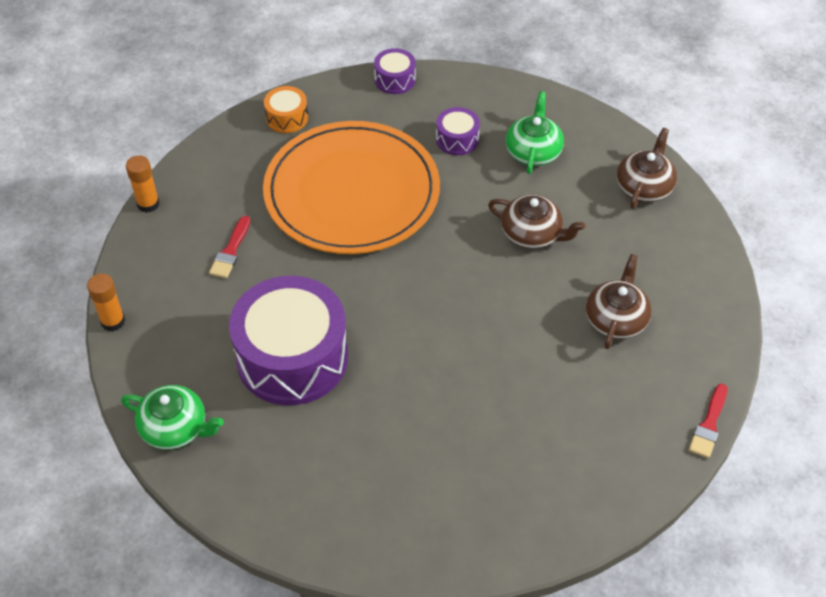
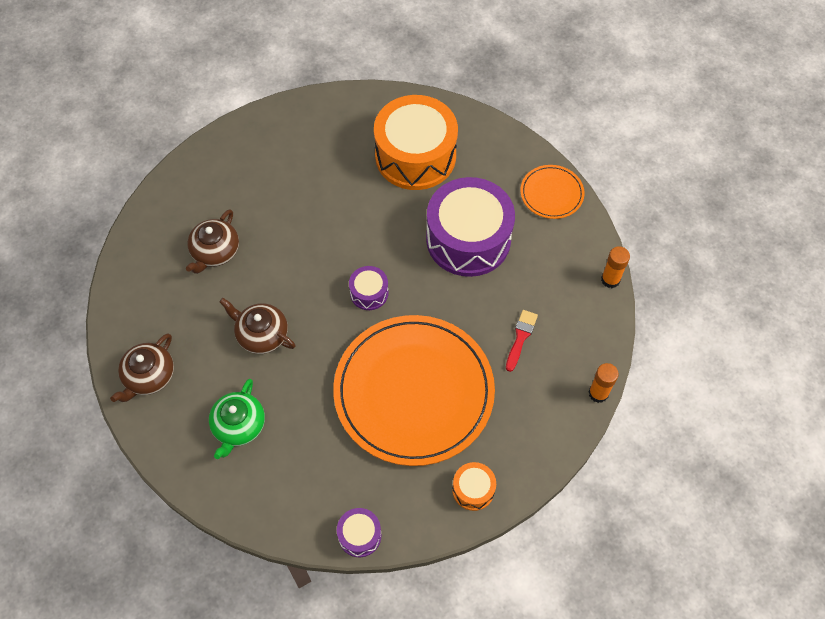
camera: 175 degrees left, 10 degrees up
(175, 428) = (551, 193): green teapot -> orange plate
(370, 470) = (415, 156): none -> orange drum
(457, 139) = (308, 447): purple drum -> purple drum (369, 293)
(709, 425) = (176, 168): red brush -> none

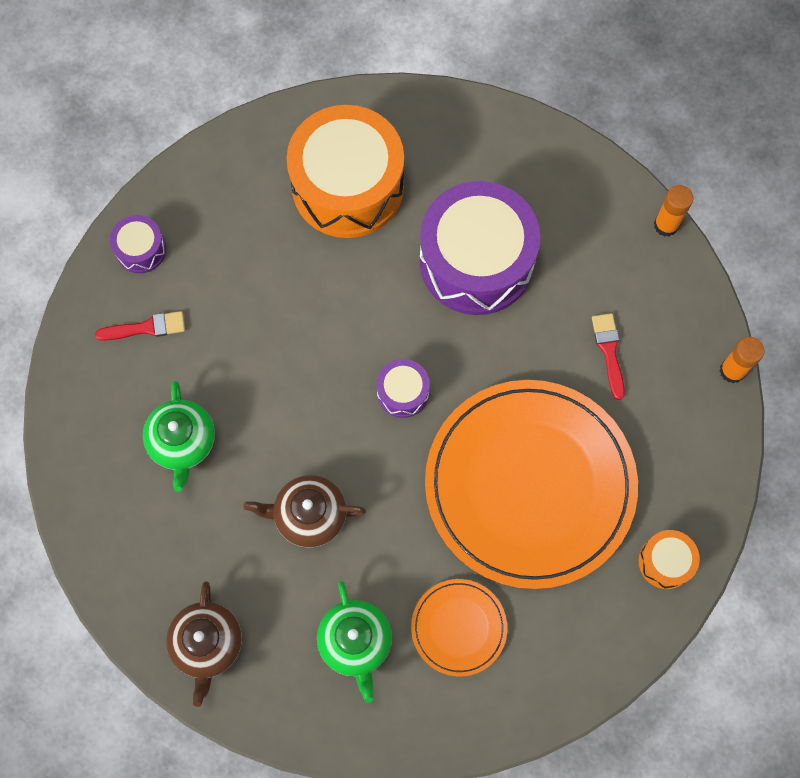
camera: 30 degrees left, 10 degrees up
(215, 251) = (182, 442): brown teapot -> green teapot
(238, 176) = (146, 328): none -> red brush
(359, 535) = (575, 688): purple drum -> purple drum (141, 249)
(551, 193) = (537, 151): orange plate -> orange plate (458, 627)

